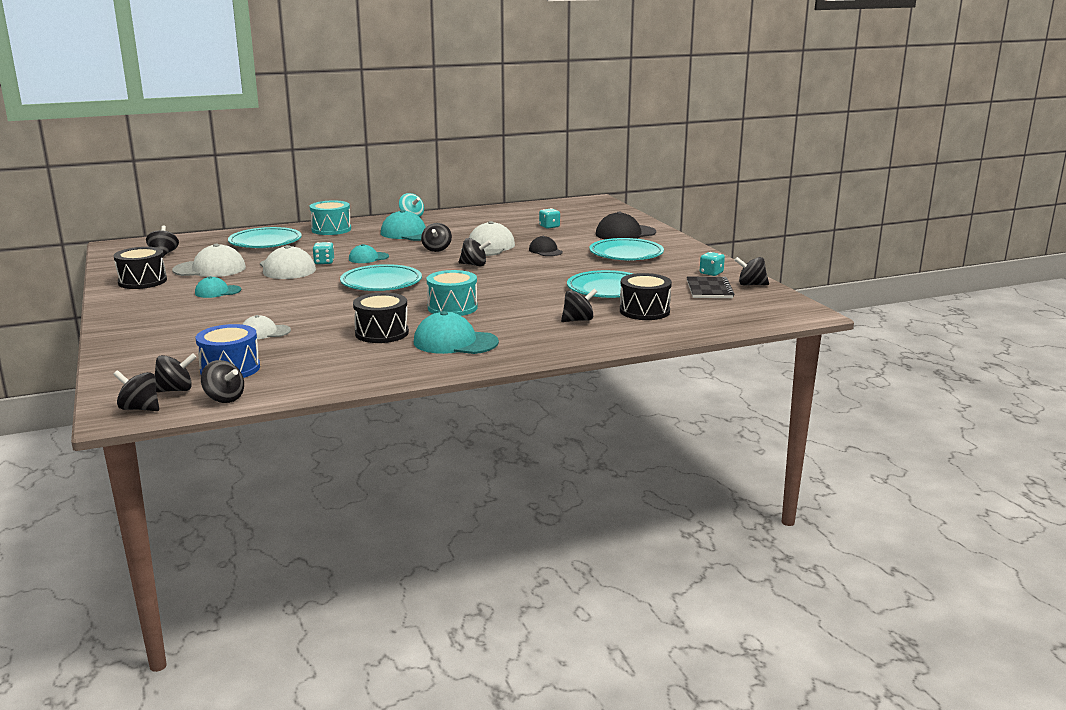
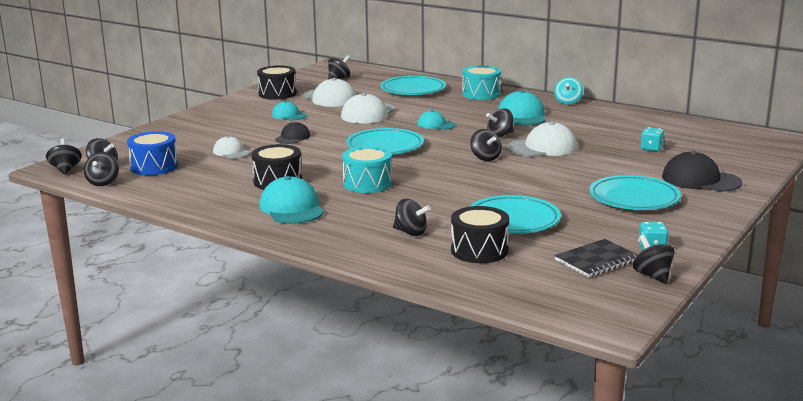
camera: 55 degrees right, 0 degrees up
(324, 262) = (401, 117): turquoise dice -> none
(545, 251) = (575, 168): black cap -> black cap (292, 137)

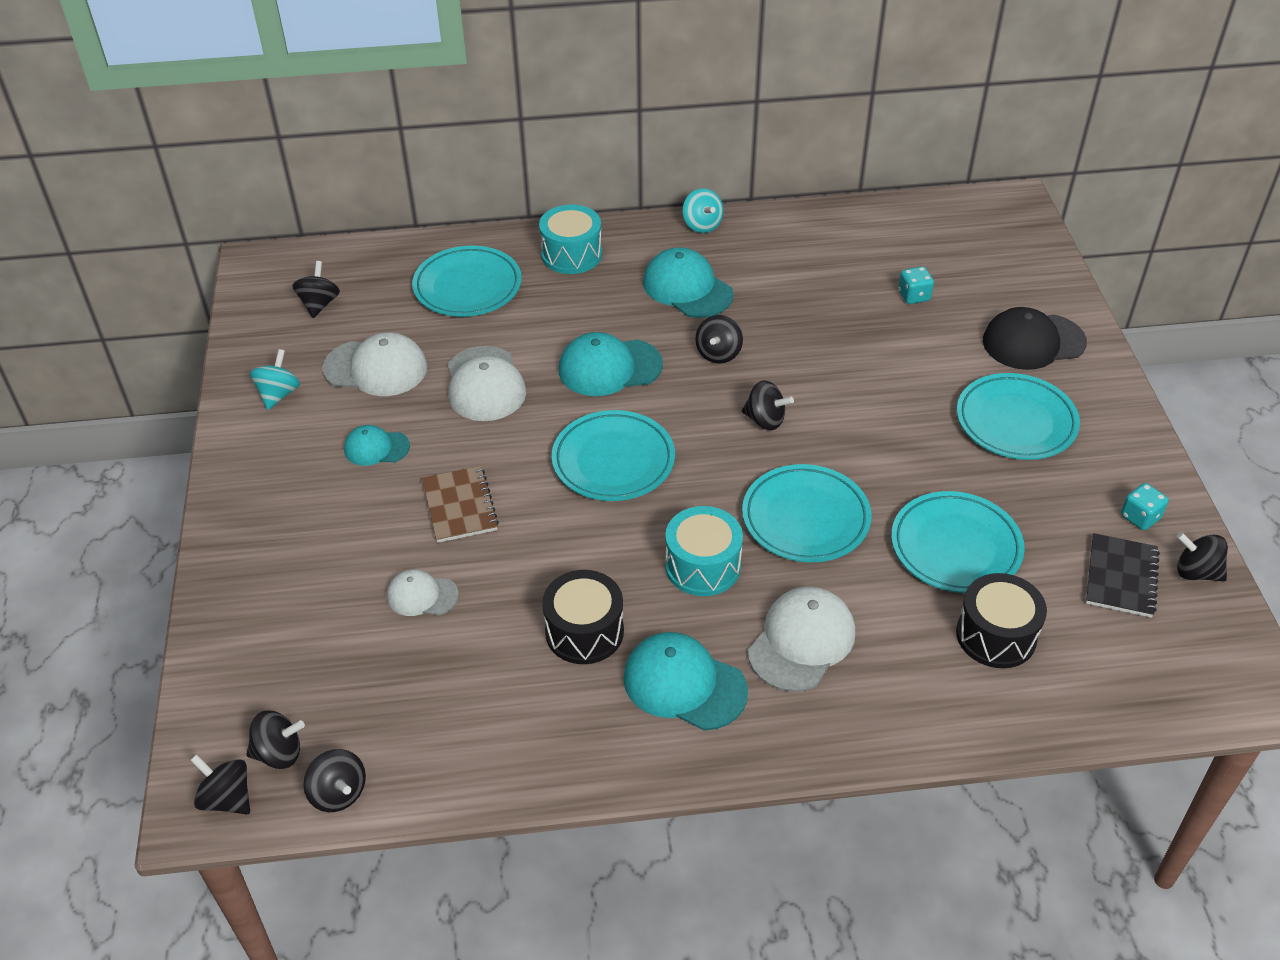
camera: 40 degrees left, 25 degrees up
(154, 167) = (359, 703): blue drum -> none
(277, 94) = (278, 394): black drum -> turquoise spinning top
(292, 137) = (460, 506): black cap -> brown notebook
(411, 232) = (884, 646): black spinning top -> none
(436, 125) = (609, 367): turquoise cap -> turquoise cap, size x1.68
(447, 188) = (805, 518): none -> turquoise plate
(542, 147) = (799, 357): white cap -> white cap (801, 641)

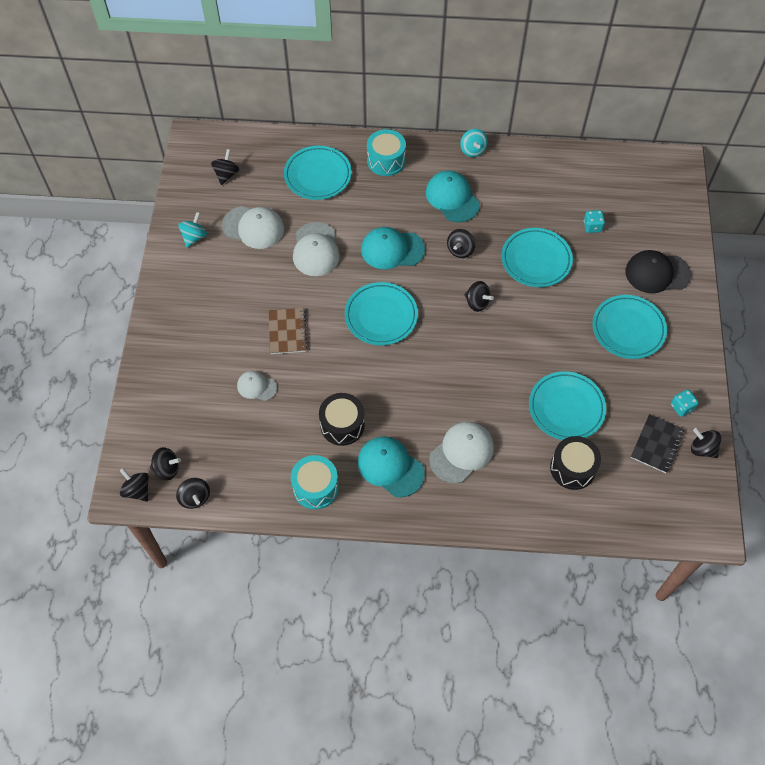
camera: 10 degrees right, 15 degrees up
(376, 448) = (245, 284): turquoise cap -> none
(703, 566) = (417, 395): turquoise drum -> turquoise drum (315, 487)
(805, 518) = (484, 374): turquoise plate -> turquoise plate (536, 260)

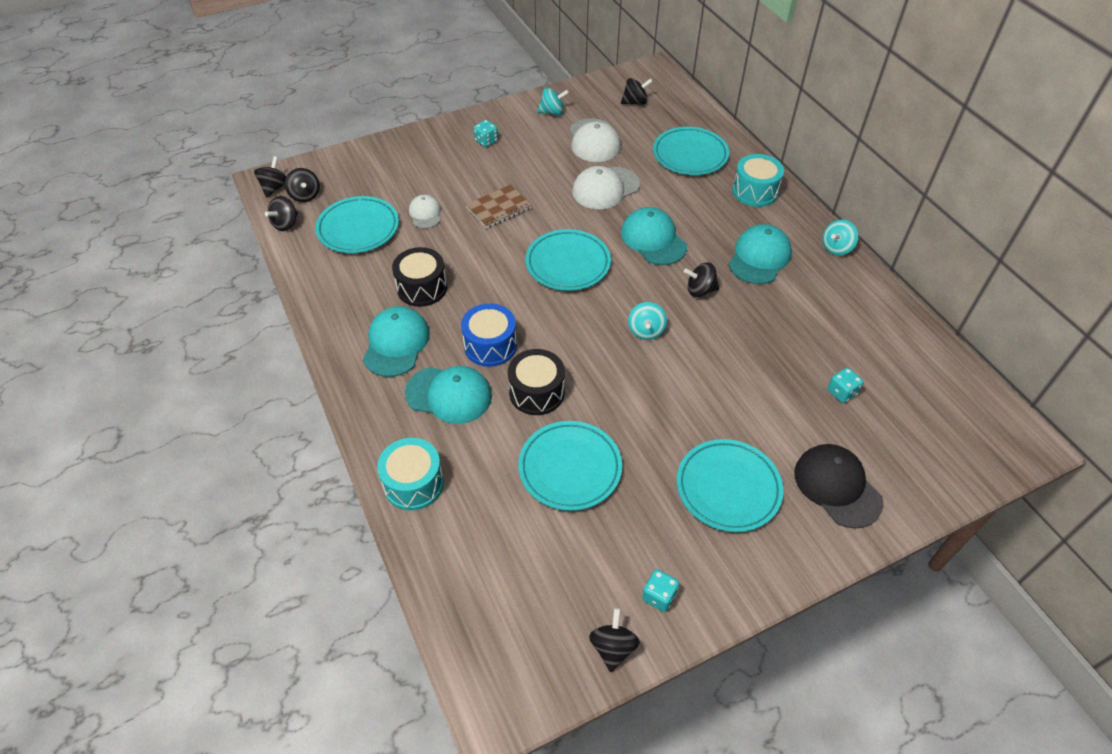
camera: 60 degrees right, 10 degrees down
(196, 302) = (486, 141): none -> turquoise dice
(315, 487) = (340, 298): turquoise drum -> turquoise drum (413, 483)
(431, 405) = (490, 345): none -> blue drum
(461, 453) = (449, 395): white cap -> turquoise cap
(477, 303) = (646, 331): black spinning top -> turquoise spinning top
(536, 260) = (746, 359): turquoise plate -> turquoise plate (358, 228)
(572, 468) = (492, 508): black drum -> black drum (536, 392)
(657, 444) = (584, 588): black notebook -> none

